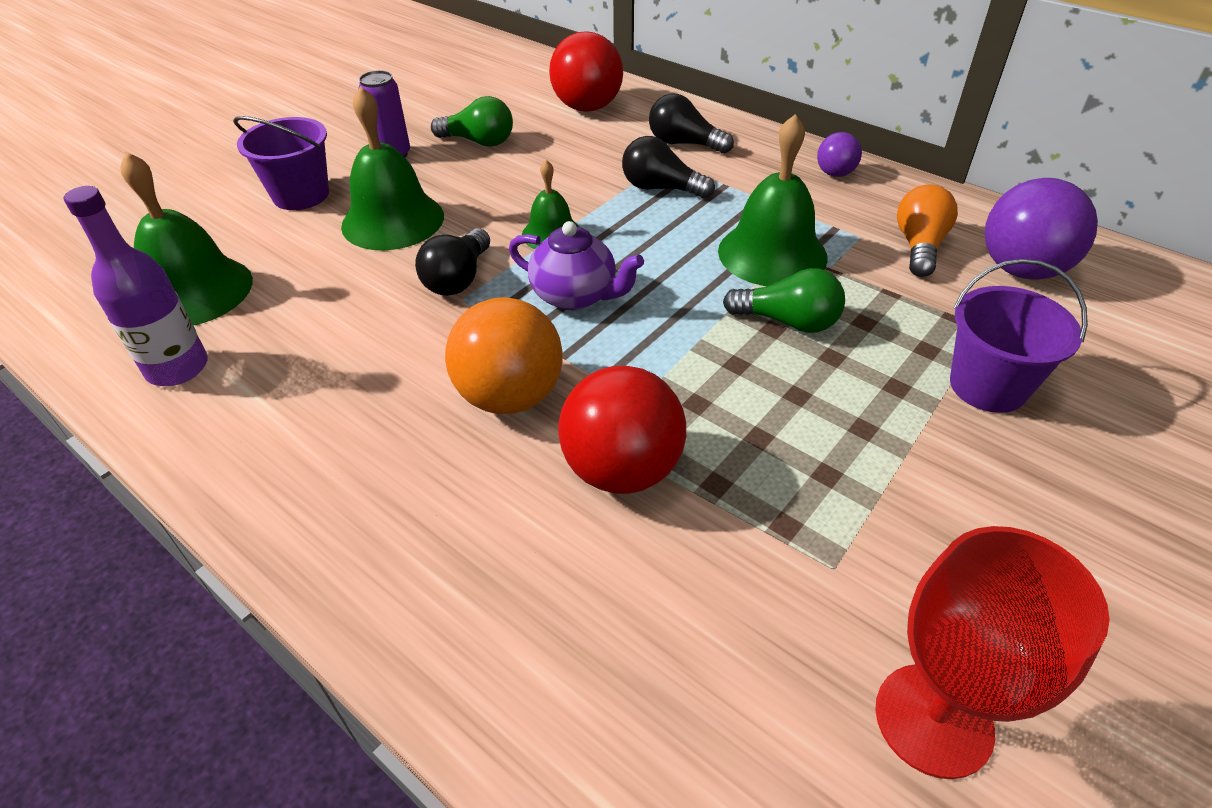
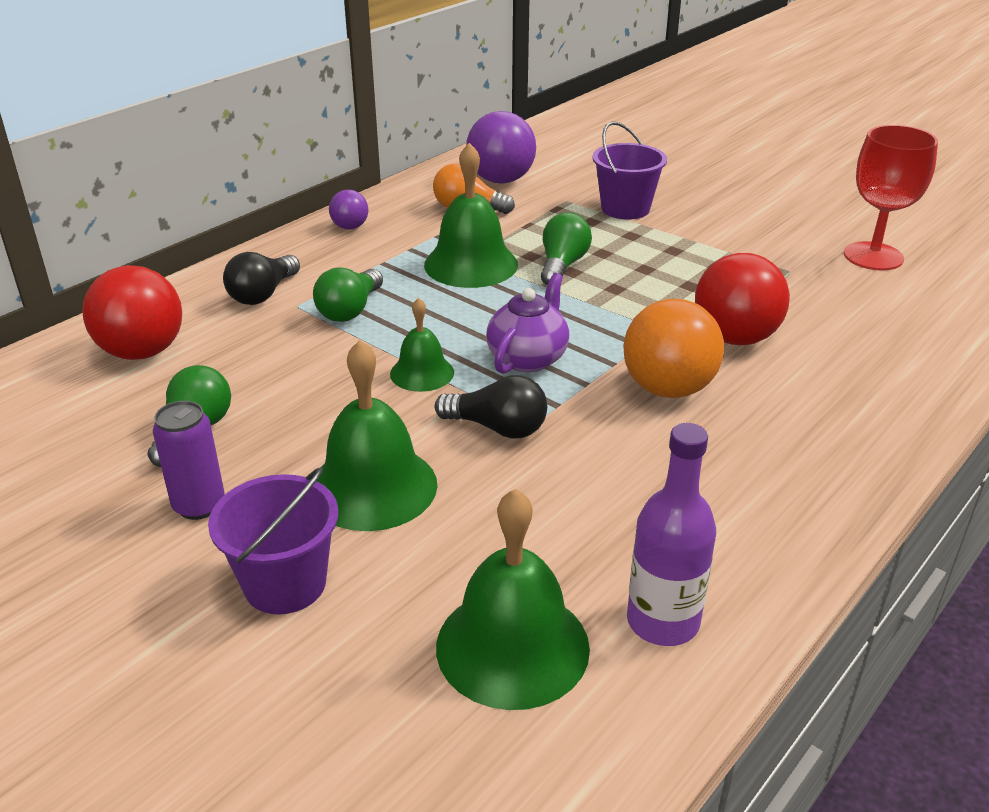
camera: 90 degrees left, 10 degrees down
(661, 188) = (350, 310): black light bulb -> green light bulb

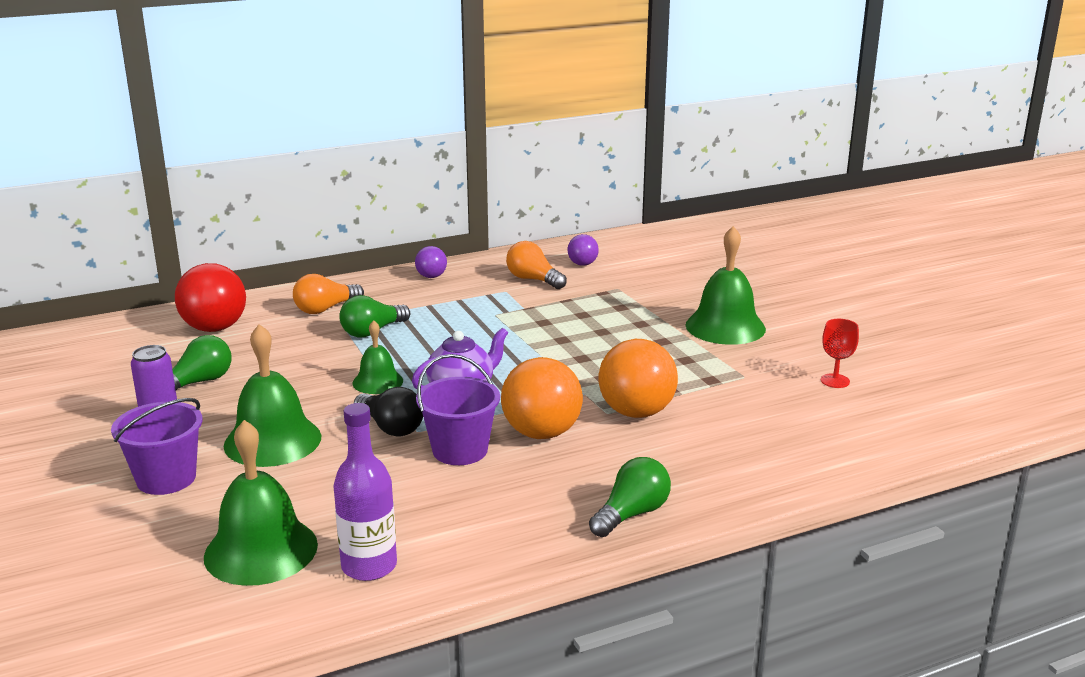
camera: 25 degrees right, 10 degrees down
(263, 294) = (325, 309): black light bulb -> orange light bulb
(471, 264) = (491, 319): green bell -> green bell (725, 327)
(501, 180) = (582, 264): purple ball -> purple ball, size x0.52
(562, 265) = (560, 334): green light bulb -> green light bulb (631, 514)
(625, 208) = (660, 303): purple bucket -> purple bucket (460, 450)
(735, 338) = (636, 412): red ball -> orange ball
(873, 256) = (835, 381): red goblet -> red goblet, size x0.53

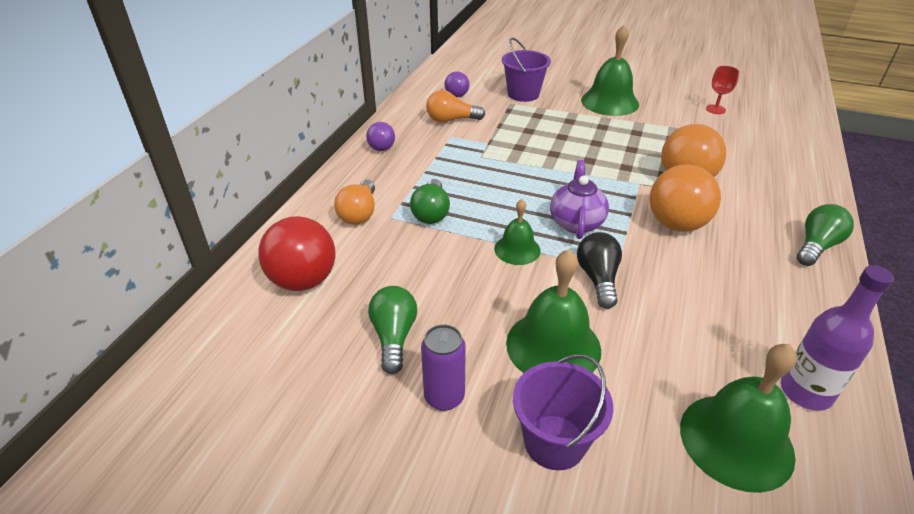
camera: 45 degrees left, 15 degrees up
(391, 427) = (598, 279): black light bulb -> black light bulb turned 90 degrees counterclockwise
(460, 450) = (666, 267): purple bucket -> purple bucket (523, 94)
(631, 514) = (816, 246): green light bulb -> green light bulb turned 45 degrees clockwise

